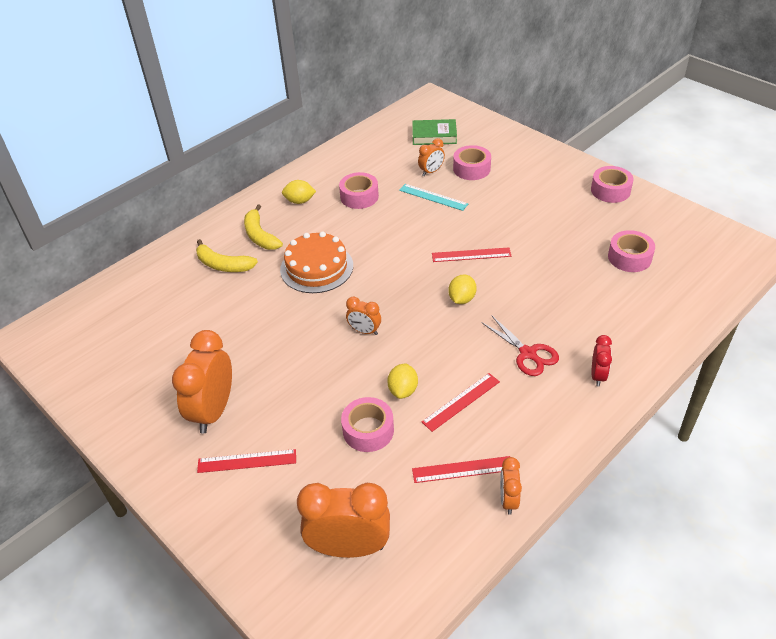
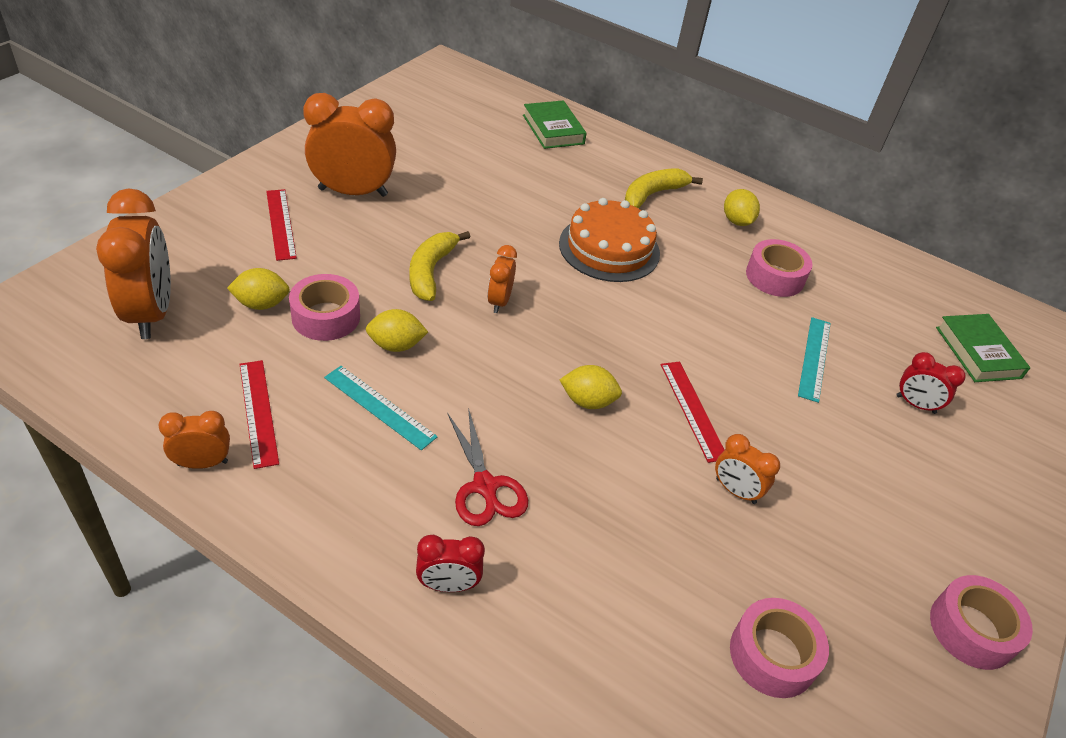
camera: 70 degrees right, 0 degrees up
(159, 277) = (553, 129): none -> green book
(223, 265) = (589, 172): yellow banana -> yellow banana (431, 271)
(348, 471) = (261, 304): none -> yellow lemon
(431, 171) = (878, 353): orange clock -> orange clock (735, 491)
(461, 401) = (379, 407): red ruler -> turquoise ruler
(471, 169) = (915, 404): pink tape -> red clock
(528, 353) = (485, 486): red scissors -> red scissors turned 60 degrees counterclockwise

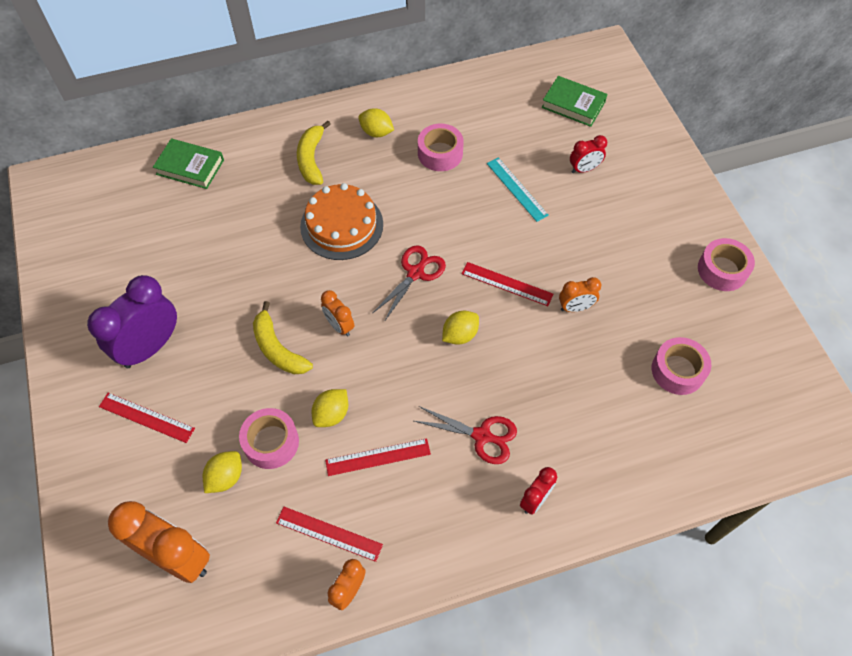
camera: 45 degrees left, 15 degrees up
(353, 192) = (150, 347): orange clock -> purple clock
(379, 407) = (378, 457): turquoise ruler -> red ruler
(619, 328) = (415, 273): none -> red scissors

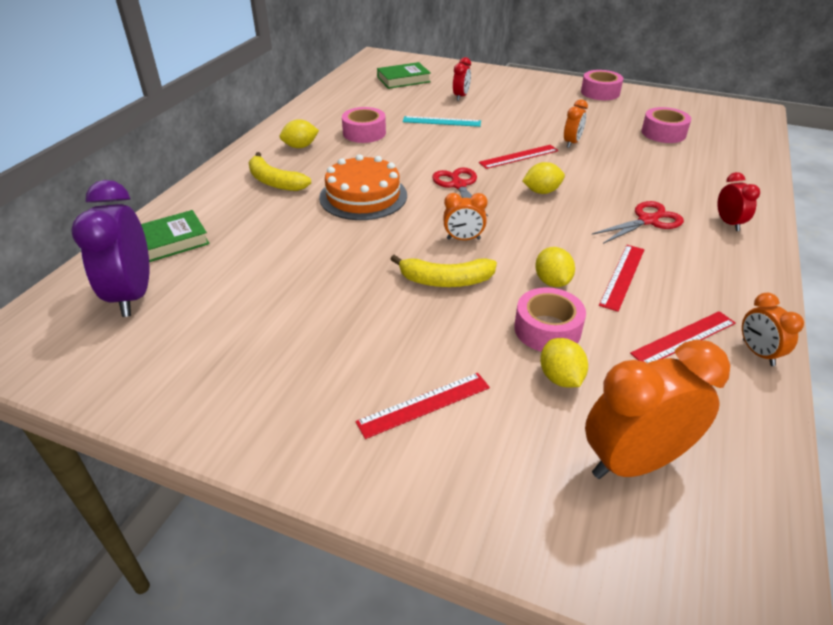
camera: 50 degrees left, 20 degrees down
(150, 347) = (337, 361): purple clock -> purple clock (133, 295)
(460, 335) = (541, 191): yellow lemon -> yellow lemon turned 75 degrees clockwise

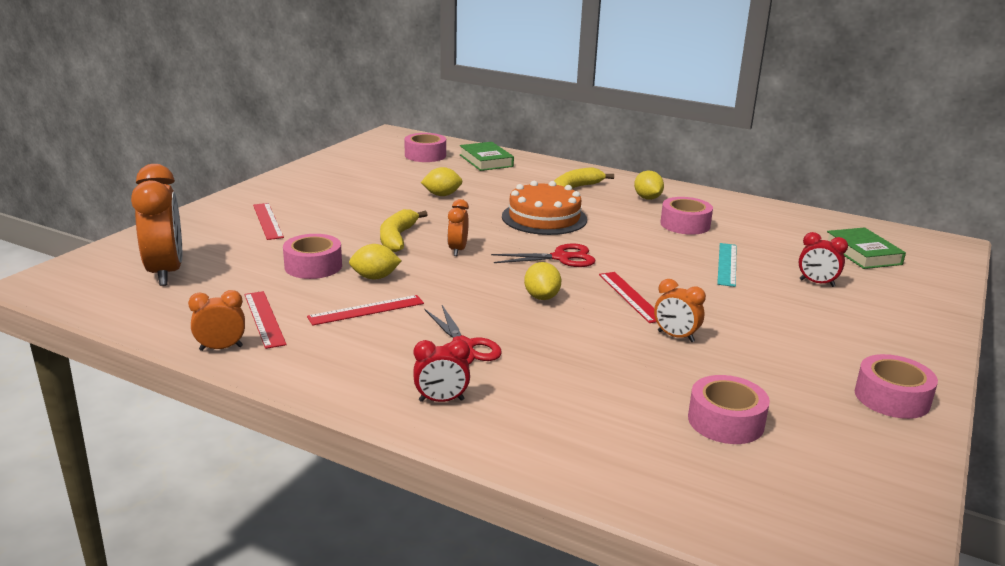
camera: 95 degrees right, 15 degrees down
(133, 295) = (425, 155): purple clock -> pink tape
(560, 378) = (258, 263): yellow lemon -> yellow lemon (442, 195)
(622, 276) = (366, 310): red ruler -> red ruler turned 60 degrees counterclockwise

